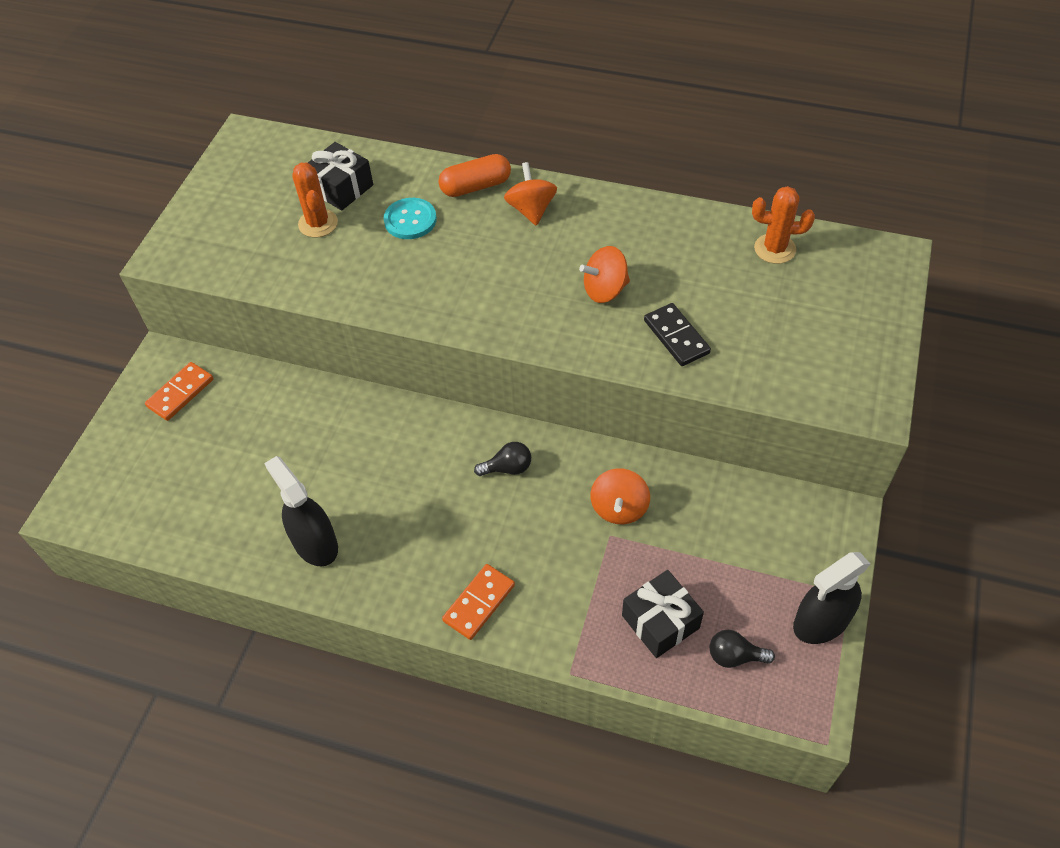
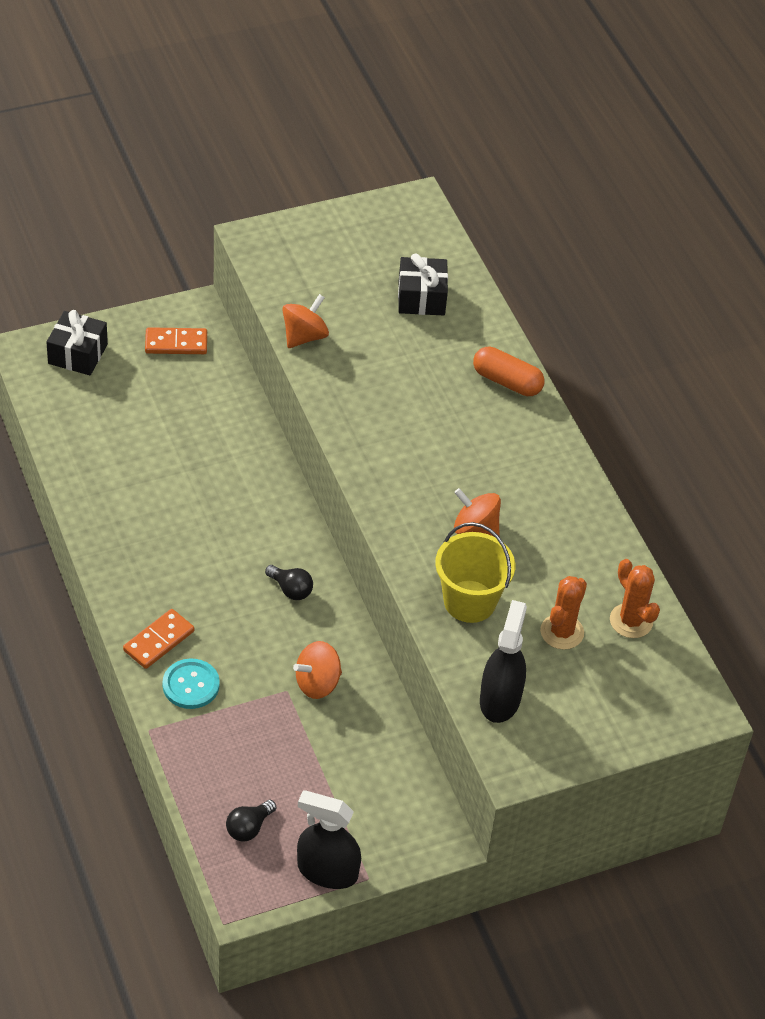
camera: 45 degrees right, 5 degrees down
(315, 543) = (122, 511): black spray bottle -> black spray bottle (500, 699)
(318, 223) = (371, 307): orange cactus -> orange cactus (562, 632)
(410, 220) = (430, 362): turquoise button -> turquoise button (191, 685)
(479, 603) = (158, 641): orange domino -> orange domino turned 45 degrees counterclockwise
(531, 210) = (516, 432): orange spinning top -> orange spinning top (304, 336)
(660, 622) = (238, 764): black gift -> black gift (77, 354)
(676, 337) = (469, 601): black domino -> yellow bucket
(735, 656) = (249, 828): black light bulb -> black light bulb turned 105 degrees counterclockwise

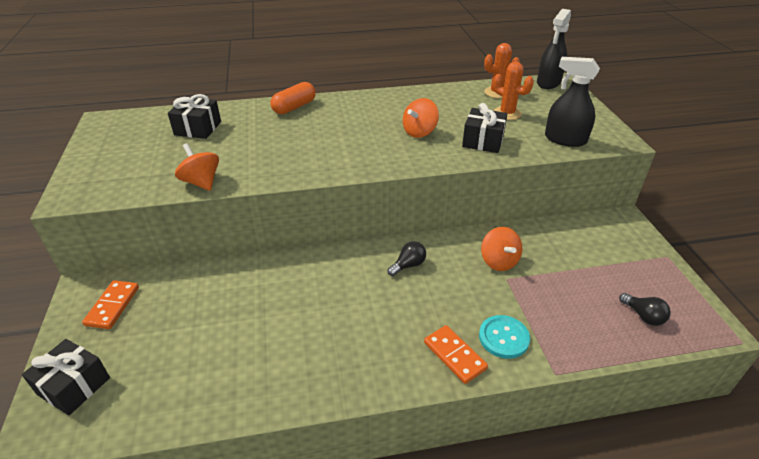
camera: 75 degrees left, 10 degrees down
(327, 871) = (669, 276): black spray bottle -> black spray bottle (548, 82)
(469, 601) = (483, 141): yellow bucket -> black gift

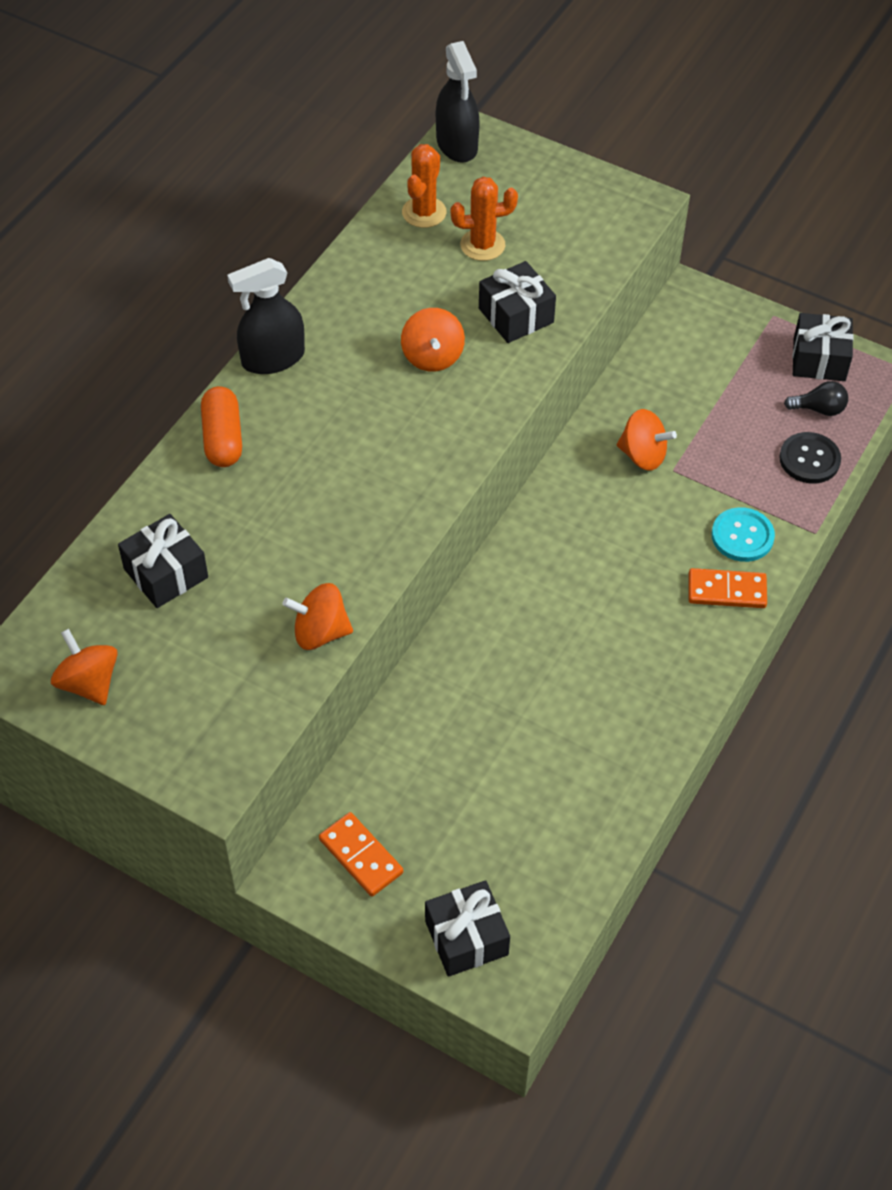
camera: 50 degrees left, 15 degrees up
(112, 139) = (89, 683): none -> orange spinning top
(408, 265) = (569, 537): black light bulb -> none
(565, 139) = (591, 244): black spray bottle -> black spray bottle (273, 358)
(602, 335) = (809, 459): none -> black button
(675, 294) = (819, 359): none -> black gift

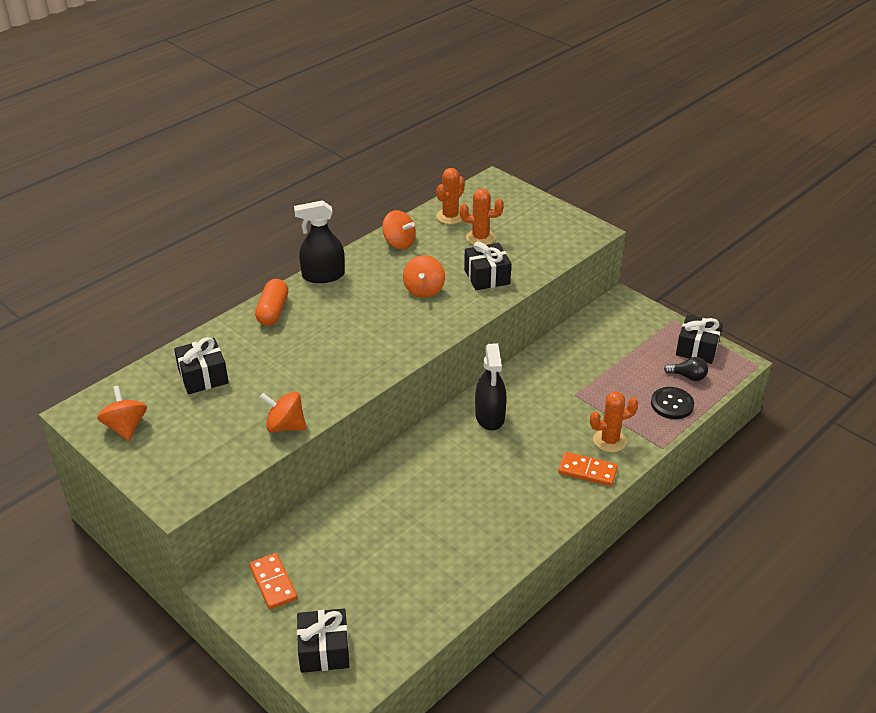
camera: 15 degrees right, 15 degrees down
(457, 145) = (485, 186): black spray bottle -> black spray bottle (490, 416)
(643, 455) = (557, 383): orange spinning top -> orange spinning top (399, 243)
(742, 536) = (609, 441): turquoise button -> orange cactus

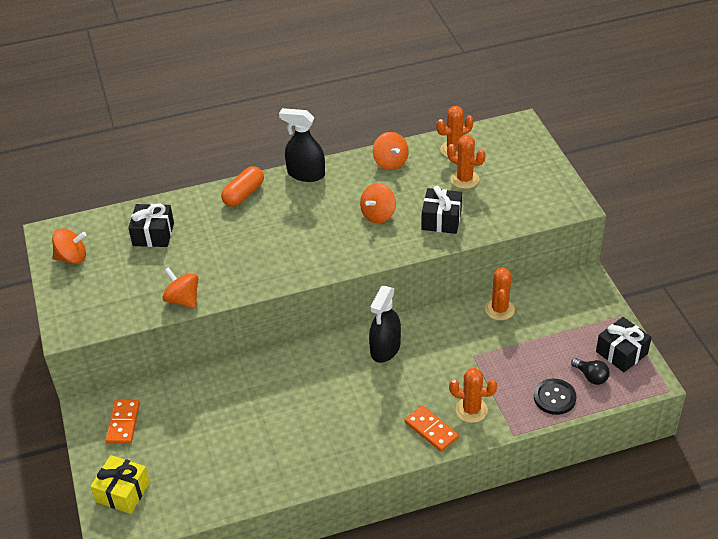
camera: 30 degrees right, 5 degrees up
(126, 427) = (72, 258): orange spinning top -> orange spinning top turned 75 degrees clockwise
(324, 650) = (123, 492): black gift -> yellow gift
(567, 348) = (499, 309): none -> orange cactus

